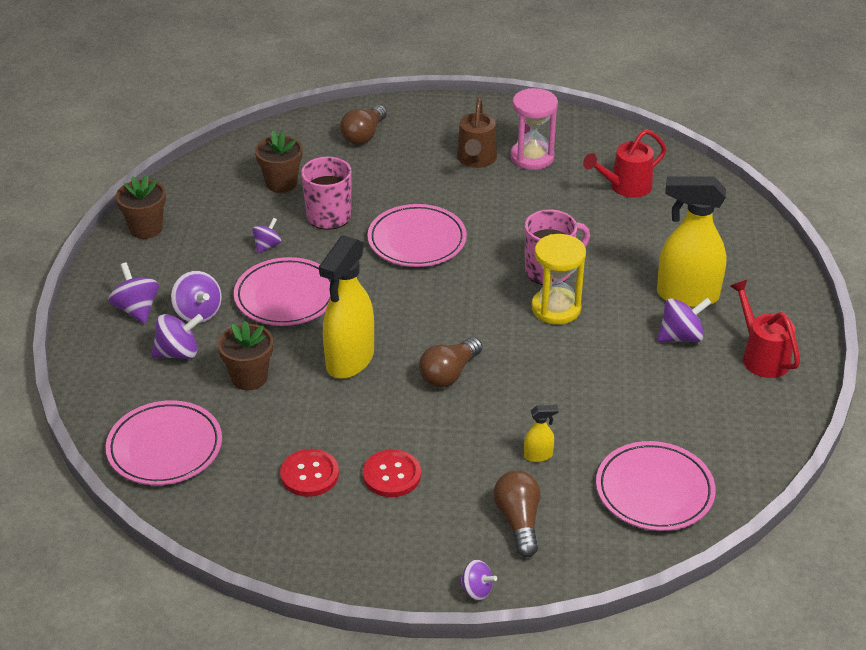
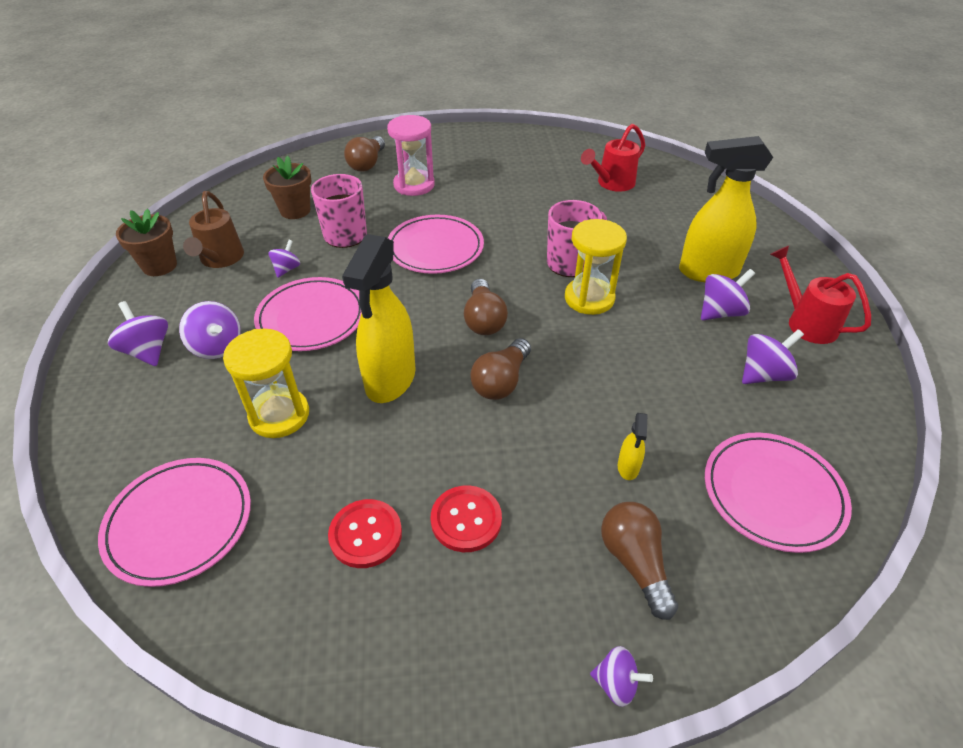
camera: 10 degrees left, 5 degrees up
(178, 353) = (195, 396): purple spinning top -> purple spinning top (763, 374)
(249, 377) = (279, 415): brown flower pot -> yellow hourglass
(447, 317) = (483, 319): none -> brown light bulb
(476, 160) = (473, 174): brown watering can -> brown watering can (220, 259)
(532, 157) = (522, 167): pink hourglass -> pink hourglass (414, 185)
(538, 455) = (628, 467): yellow spray bottle -> yellow spray bottle turned 120 degrees clockwise

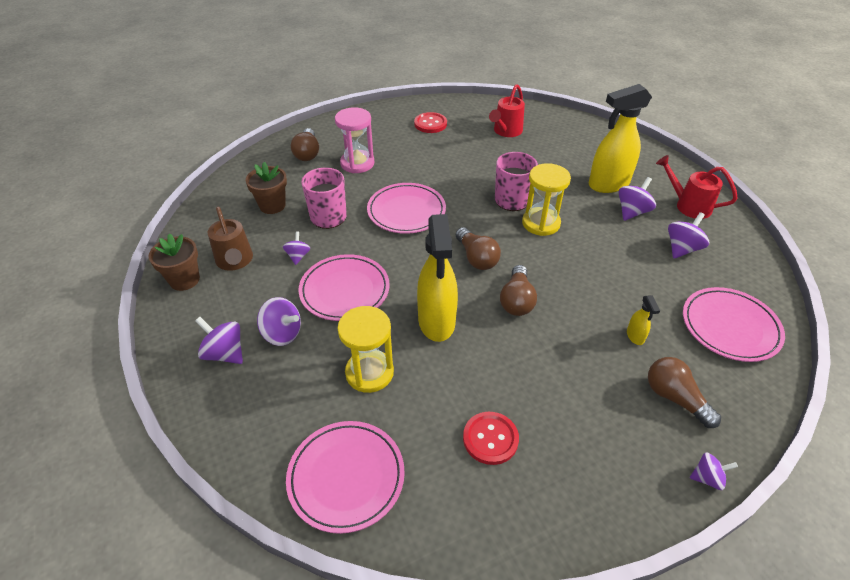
camera: 20 degrees left, 0 degrees up
(466, 520) = (552, 405): red button -> red button (430, 124)

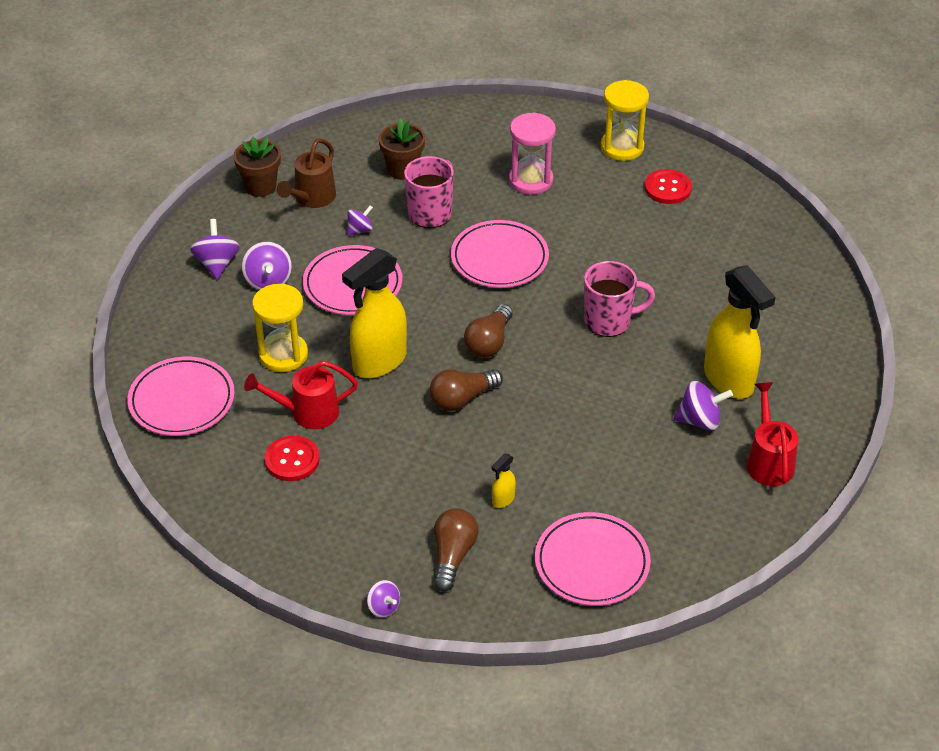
camera: 50 degrees right, 0 degrees up
(307, 153) = (504, 137): brown light bulb -> none
(505, 131) = (730, 252): red watering can -> red watering can (307, 413)
(541, 223) = (595, 360): yellow hourglass -> yellow hourglass (622, 147)
(608, 184) = (729, 380): yellow spray bottle -> yellow spray bottle turned 150 degrees counterclockwise
(682, 248) = (680, 484): purple spinning top -> none

